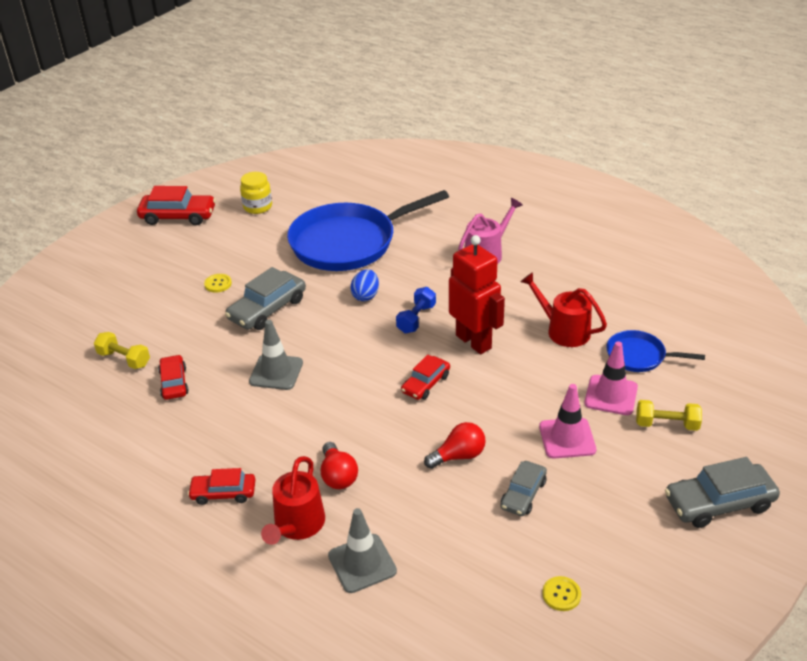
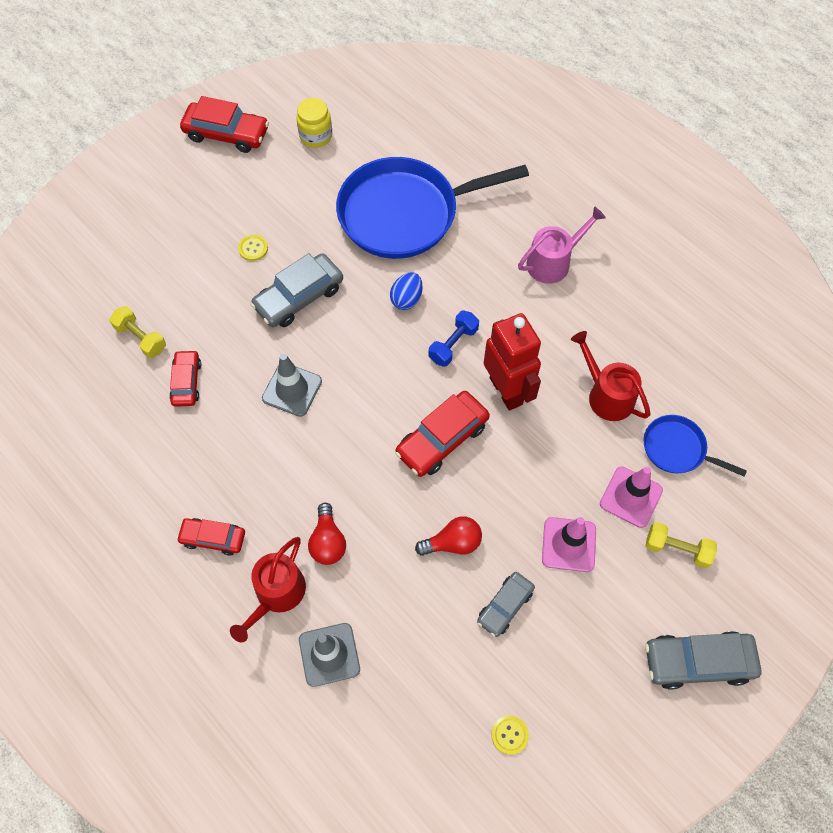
camera: 10 degrees right, 25 degrees up
(425, 383) = (442, 439): red car -> red car, size x1.60

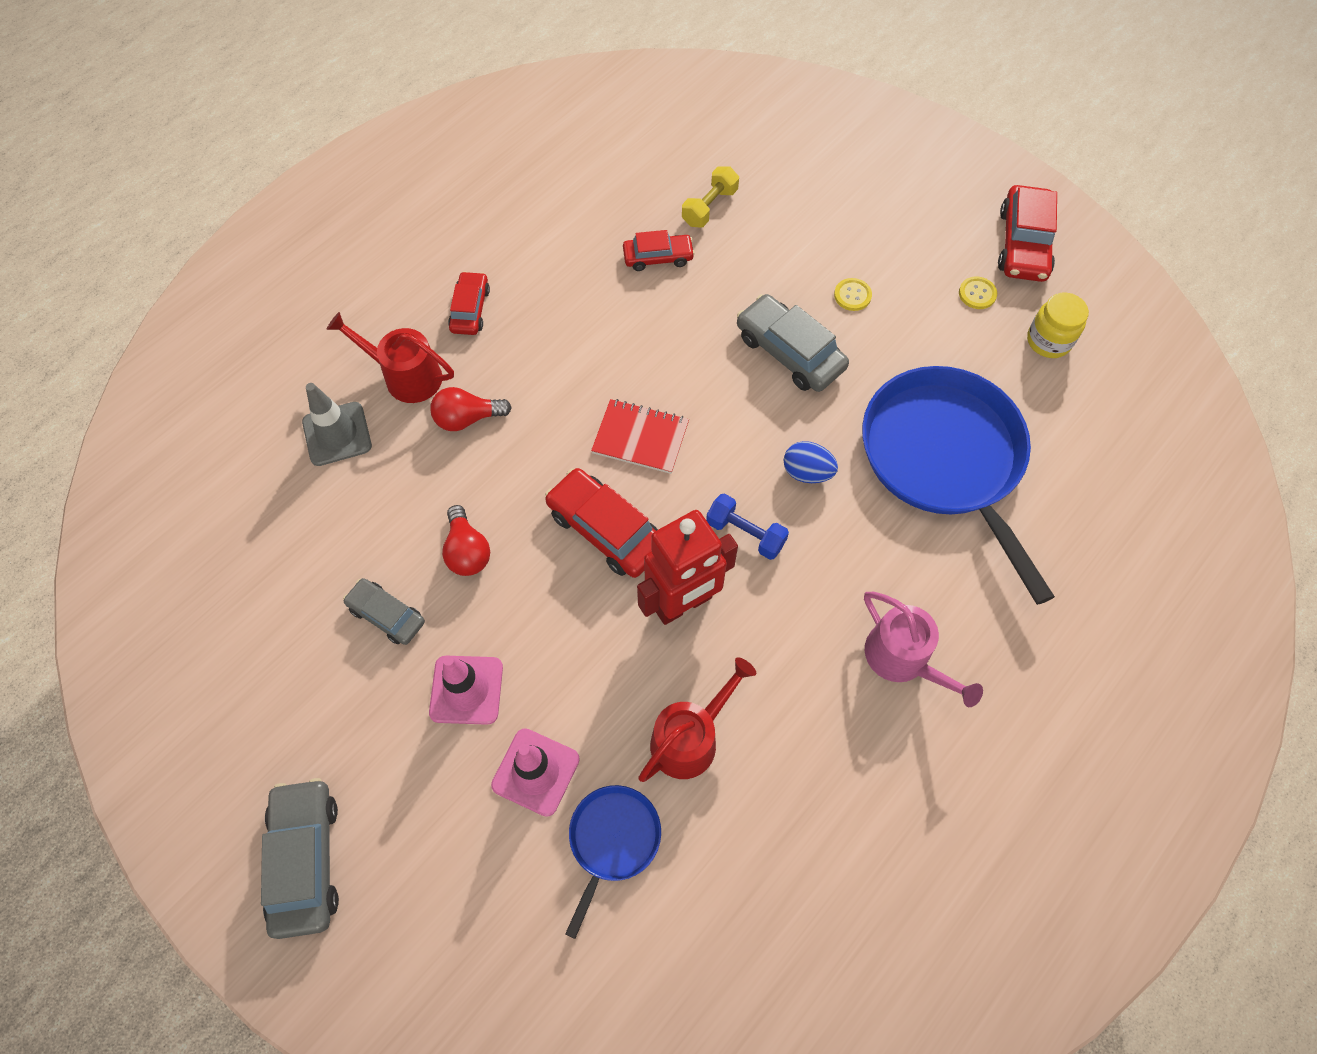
camera: 85 degrees right, 0 degrees up
(292, 390) = (659, 360): grey traffic cone -> none
(363, 409) = (640, 438): none -> red notebook
(509, 735) = (234, 627): yellow button -> yellow button (977, 294)
(677, 549) = (461, 836): yellow dumbbell -> none

